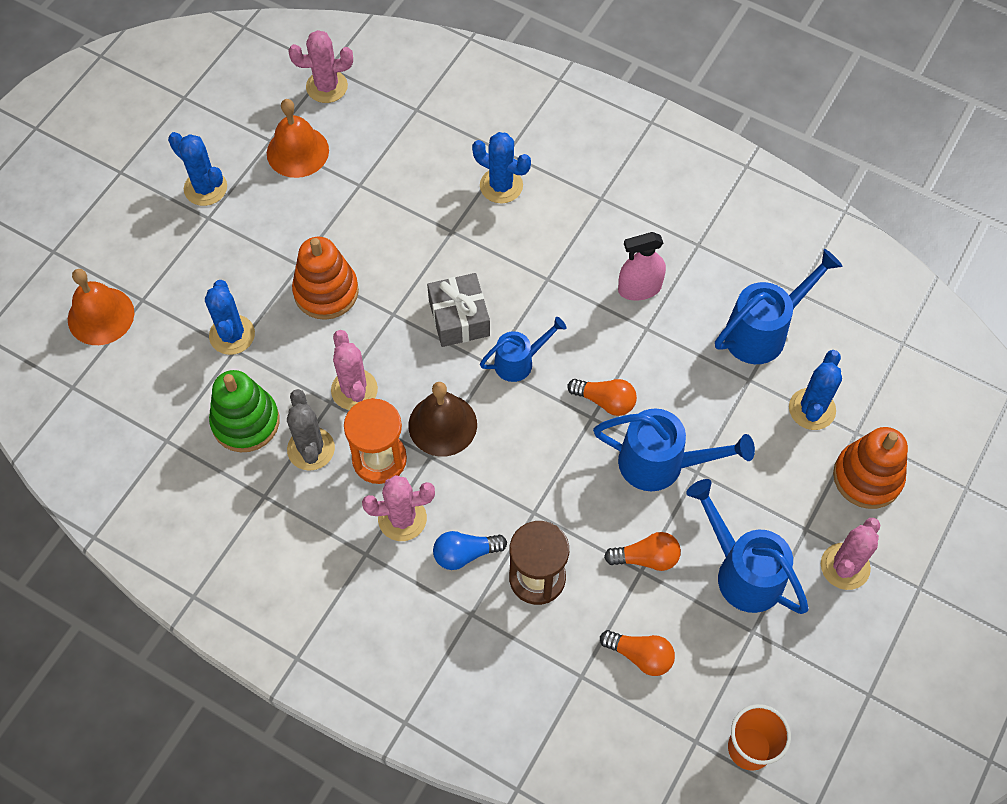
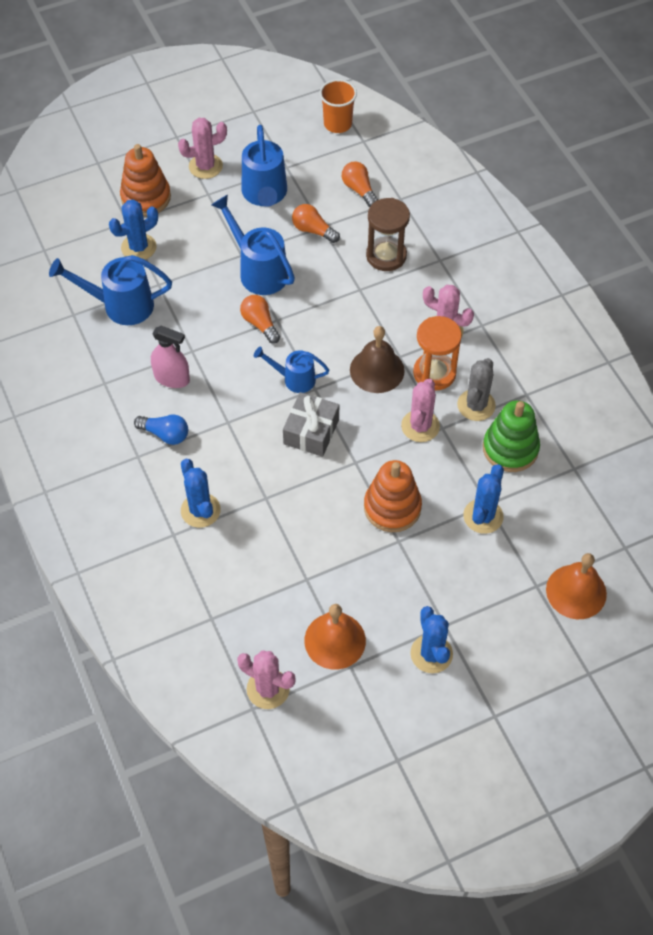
camera: 145 degrees left, 5 degrees down
(465, 554) = (419, 291): blue light bulb -> blue light bulb (165, 434)

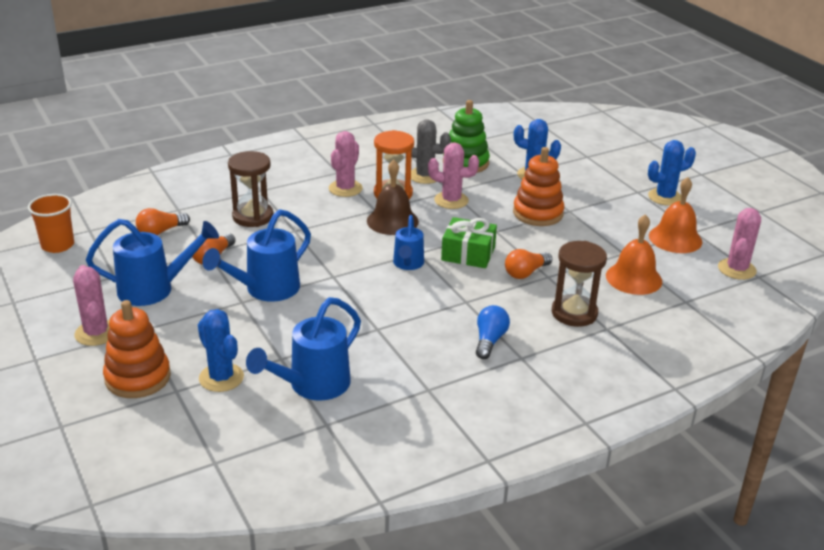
camera: 95 degrees left, 25 degrees down
(120, 305) = (313, 385): blue watering can -> blue watering can turned 45 degrees clockwise
(172, 378) = (415, 340): pink spray bottle -> none
(200, 510) = (574, 313): blue cactus -> brown hourglass
(260, 324) = (339, 286): orange light bulb -> orange light bulb (525, 273)
(311, 432) = (468, 254): grey gift -> green gift
(576, 591) = (585, 142): orange bell -> orange bell (633, 278)

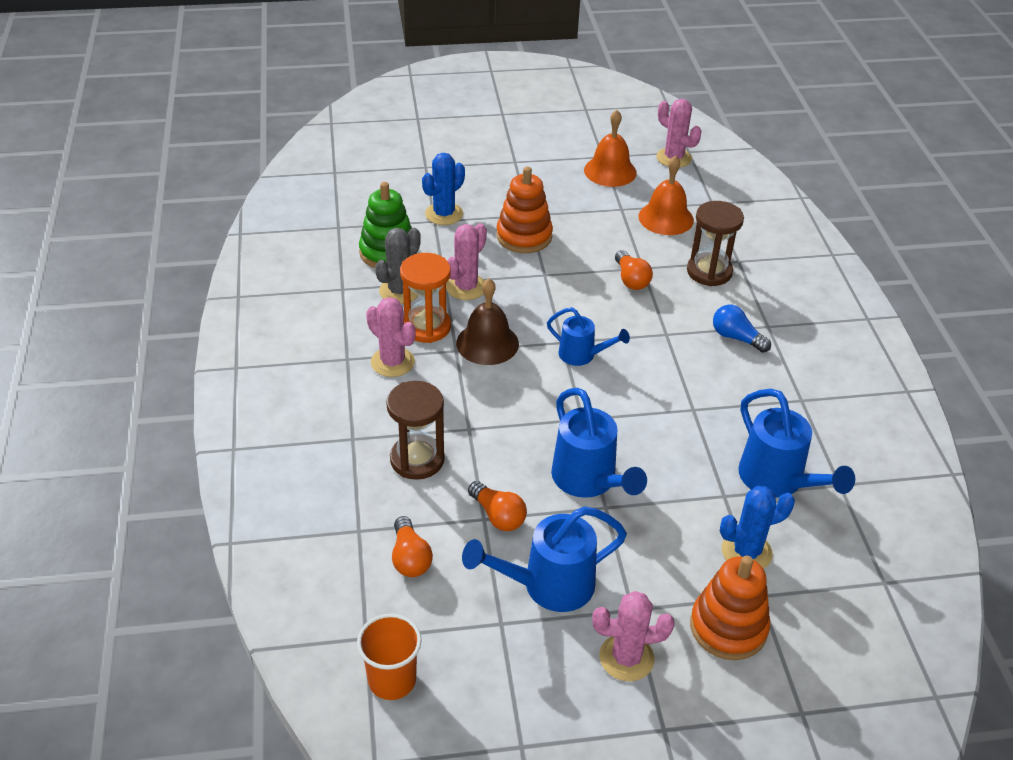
camera: 70 degrees left, 10 degrees up
(154, 289) = (548, 586): blue watering can -> blue watering can turned 120 degrees counterclockwise
(468, 254) = (580, 307): green gift -> none
(665, 197) = (534, 150): blue cactus -> none

